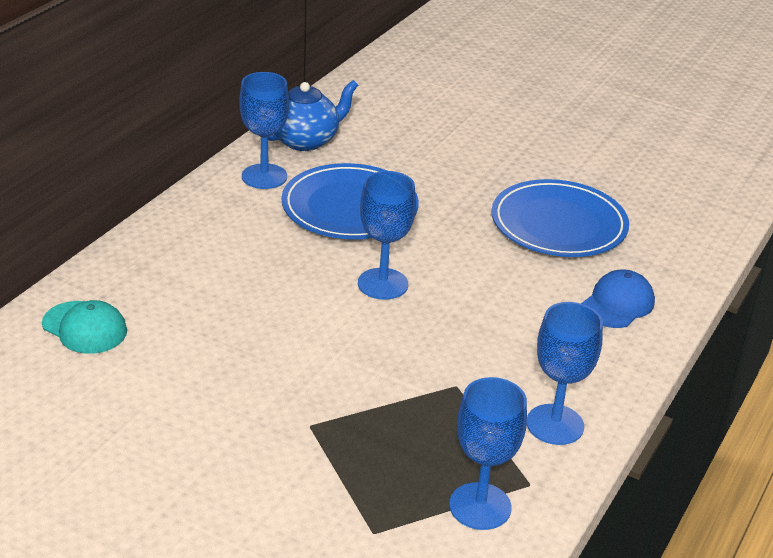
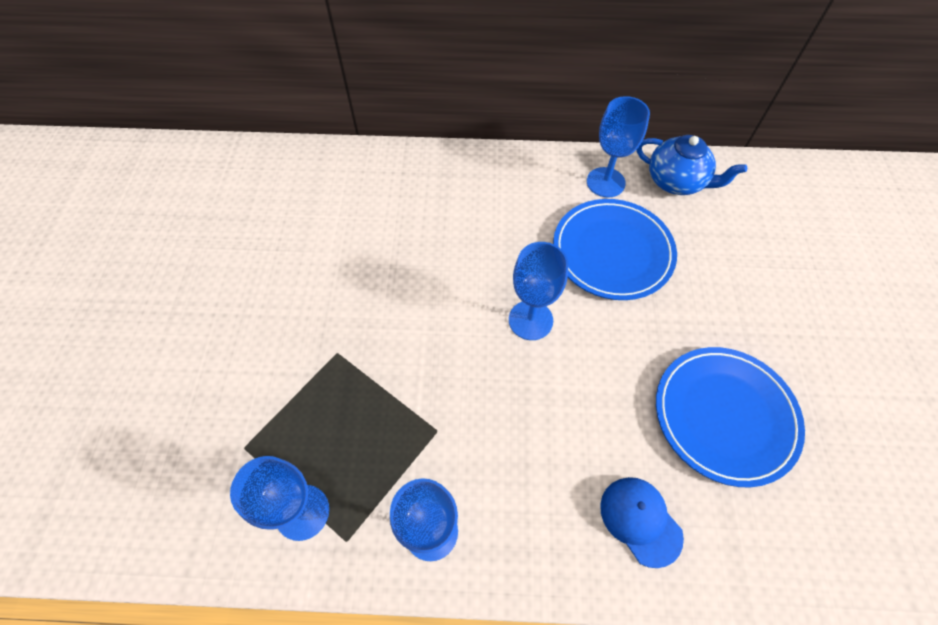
camera: 65 degrees right, 25 degrees up
(85, 328) = (365, 181): turquoise cap -> none
(617, 304) = (640, 520): blue cap -> blue cap turned 135 degrees counterclockwise

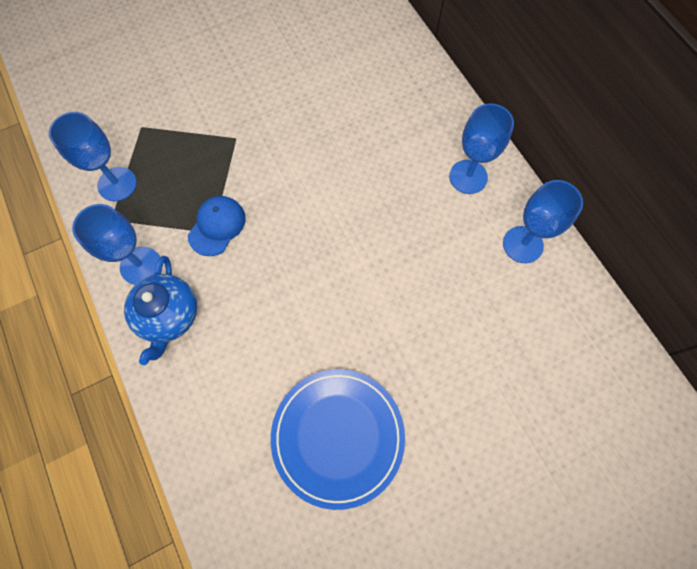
camera: 60 degrees right, 10 degrees up
(530, 320) = (339, 250): blue goblet -> blue goblet (468, 177)
(612, 251) = (447, 282): blue plate -> none
(640, 520) = (215, 402): blue cap -> blue cap (217, 226)
(676, 182) = (569, 305): blue teapot -> blue teapot (169, 316)

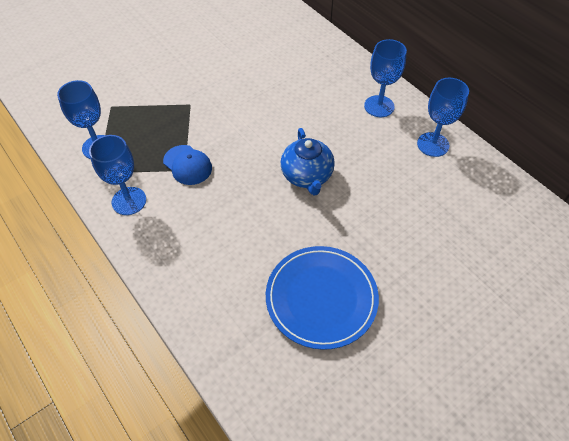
camera: 10 degrees left, 15 degrees down
(169, 316) = (160, 233): blue teapot -> blue teapot (307, 176)
(217, 226) = (187, 165): blue cap -> blue cap turned 120 degrees clockwise

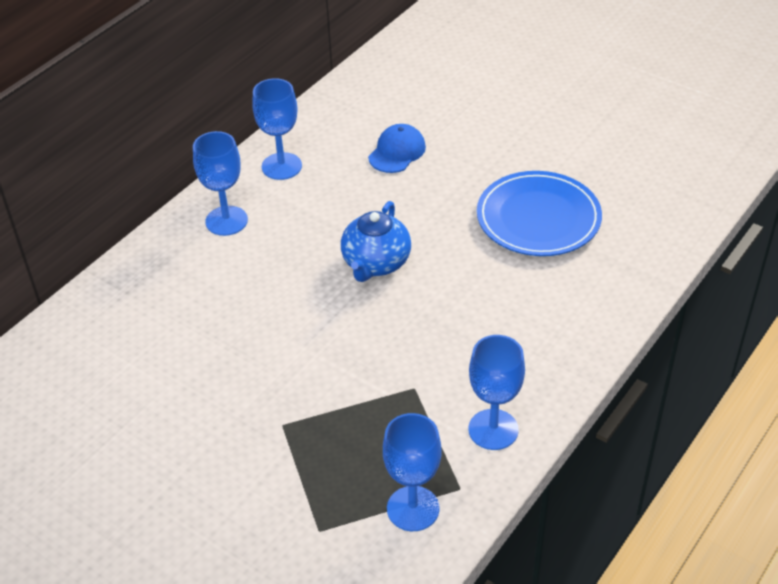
camera: 105 degrees left, 10 degrees down
(187, 165) = (404, 387): blue cap -> blue cap (397, 152)
(307, 176) = (376, 263): blue teapot -> blue teapot turned 135 degrees clockwise

